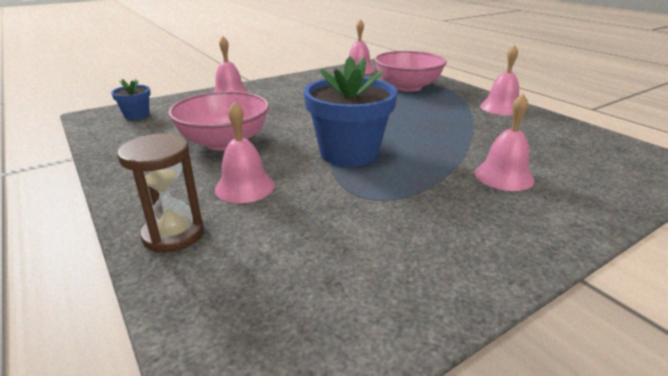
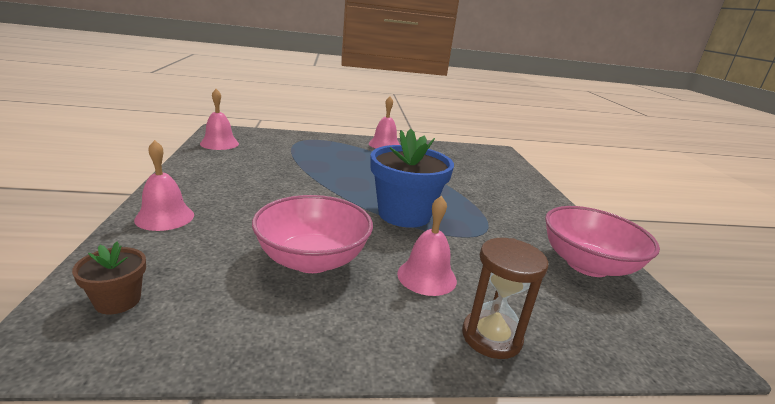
camera: 65 degrees left, 5 degrees down
(137, 115) = (118, 301): blue flower pot -> brown flower pot
(407, 87) = (299, 147): pink bowl -> pink bowl (587, 265)
(504, 176) = (482, 186): pink bell -> none

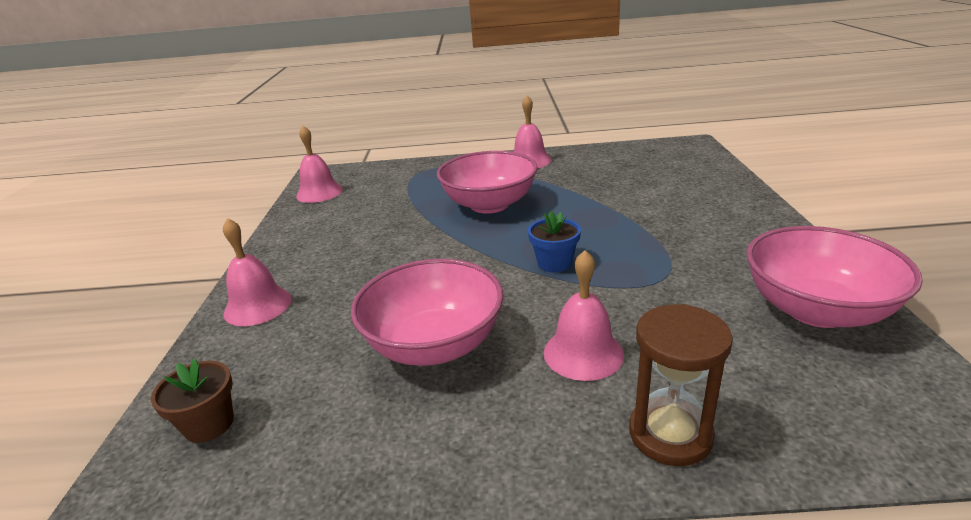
camera: 10 degrees right, 5 degrees up
(355, 169) = (489, 204): none -> pink bowl
(404, 214) = (554, 263): blue flower pot -> blue flower pot, size x0.49

